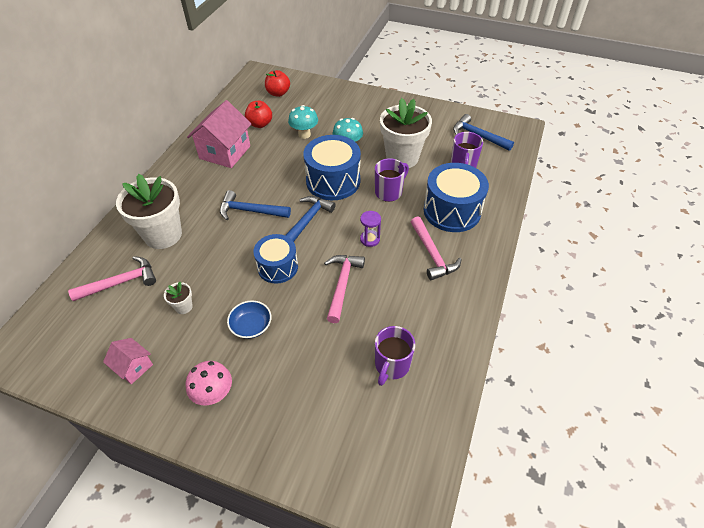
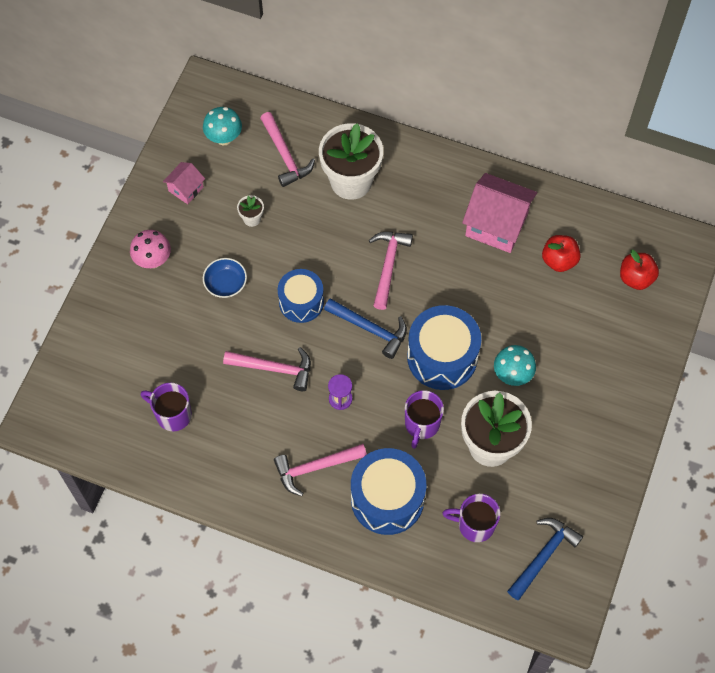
camera: 90 degrees right, 15 degrees up
(250, 211) = (388, 265): blue hammer -> pink hammer
(304, 134) = (537, 318): turquoise mushroom -> turquoise mushroom (224, 138)
(389, 192) = (421, 424): purple mug -> purple mug turned 60 degrees clockwise

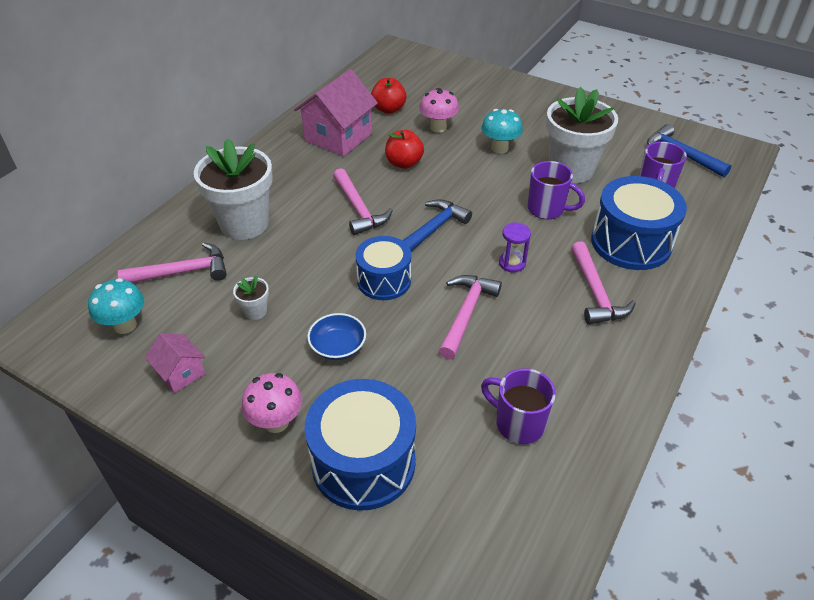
camera: 80 degrees left, 20 degrees down
(172, 414) = (518, 423): purple mug -> purple mug turned 90 degrees clockwise
(388, 265) = (359, 209): pink hammer -> pink hammer turned 135 degrees counterclockwise
(442, 357) = (473, 187): blue drum -> blue drum (363, 462)
(536, 313) = (438, 127): none -> pink mushroom
(636, 278) = (418, 75): red apple -> red apple (404, 163)

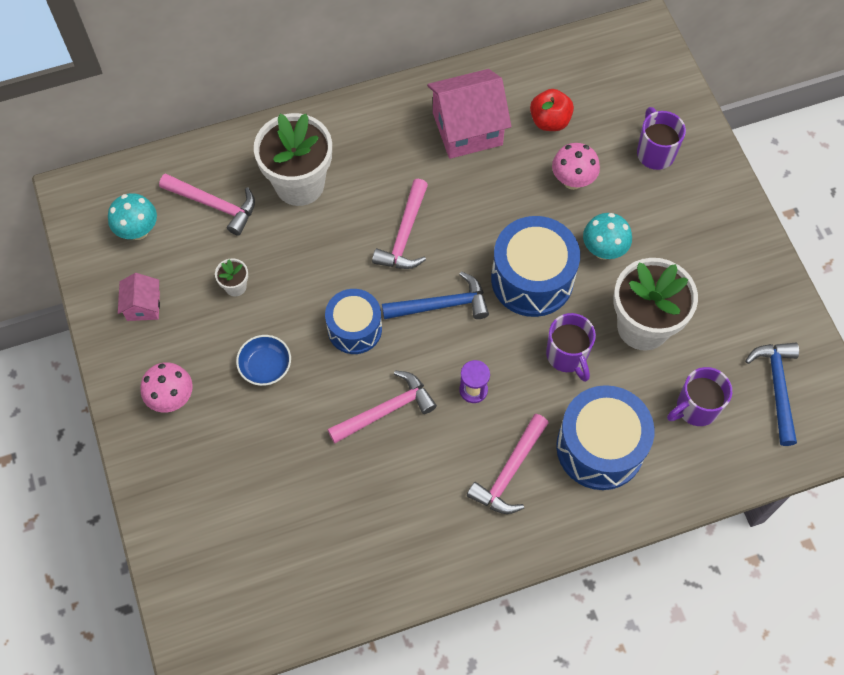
camera: 40 degrees right, 20 degrees up
(363, 462) = (200, 475): blue drum -> blue drum (532, 279)
(404, 163) = (495, 206): red apple -> none
(518, 423) = (328, 532): purple mug -> purple mug (655, 152)

